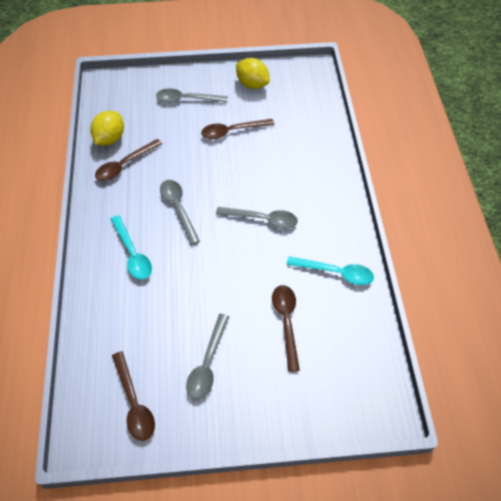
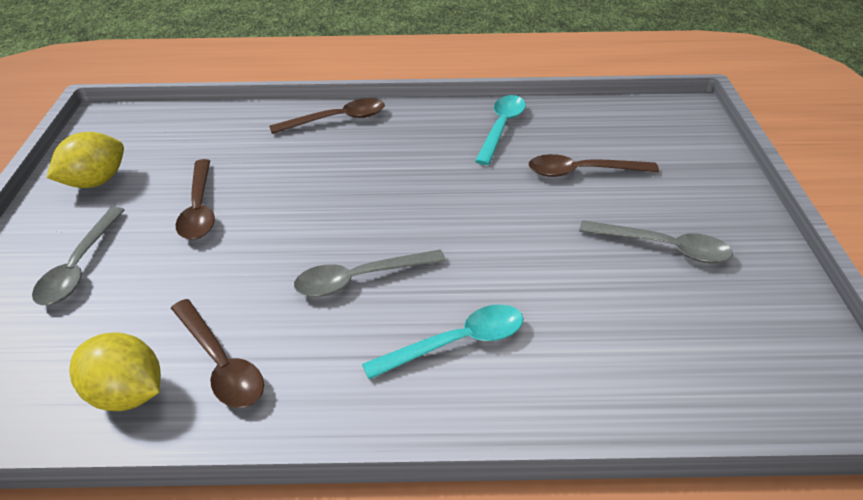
camera: 85 degrees left, 15 degrees down
(134, 403) = (756, 332): brown spoon -> brown spoon (337, 119)
(262, 219) = (402, 184): grey spoon -> none

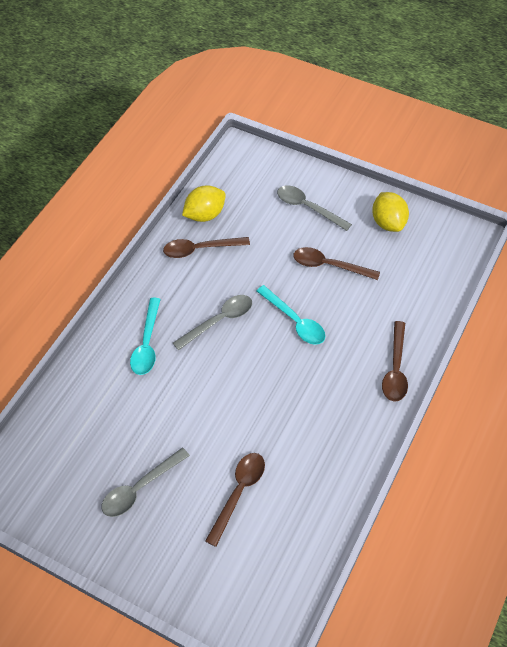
camera: 120 degrees right, 15 degrees up
(360, 279) = (219, 321): grey spoon -> grey spoon turned 45 degrees clockwise
(501, 128) = (323, 472): turquoise spoon -> turquoise spoon (295, 321)

